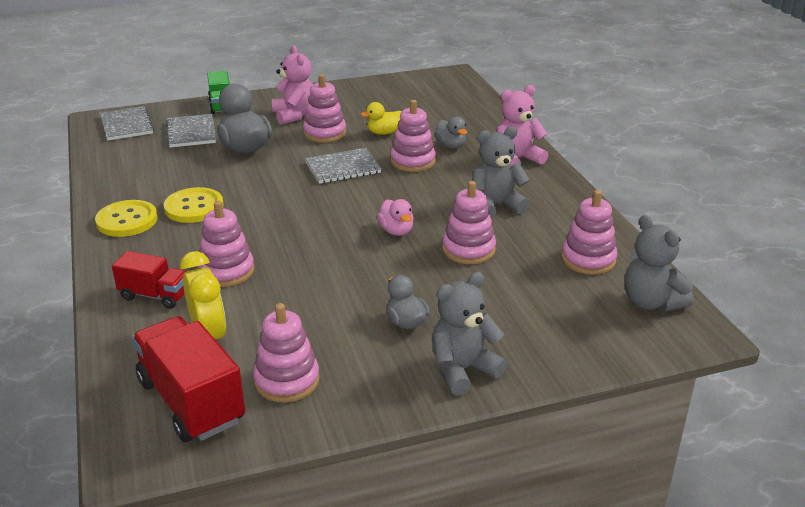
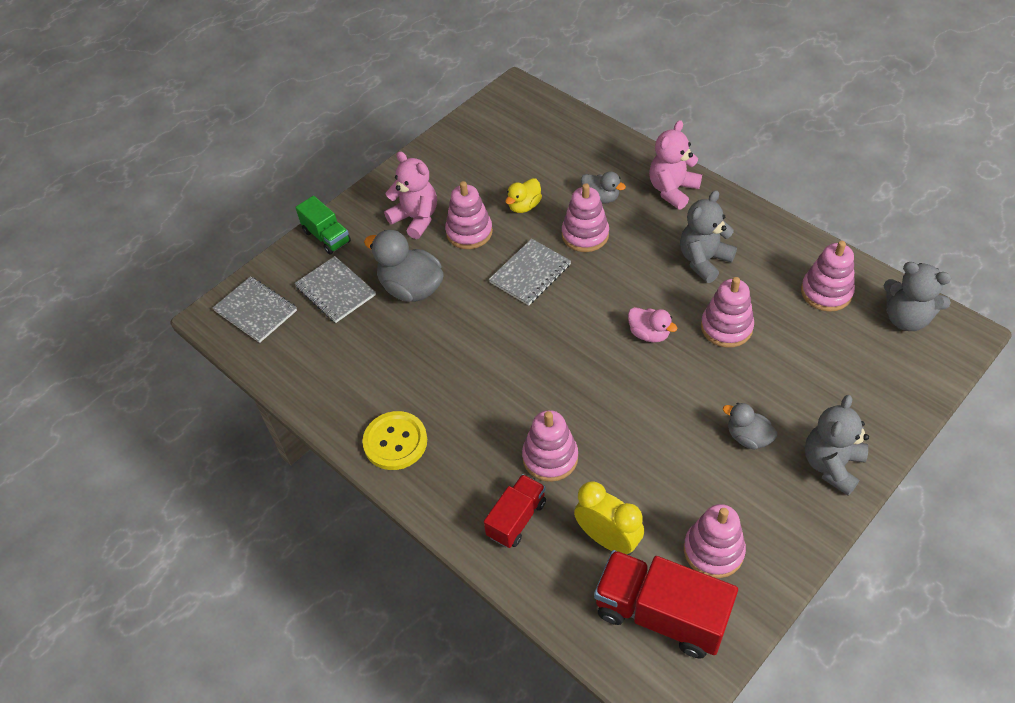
camera: 25 degrees left, 20 degrees up
(155, 295) = (516, 519): red truck -> red truck turned 45 degrees counterclockwise
(194, 207) = (442, 393): yellow button -> none

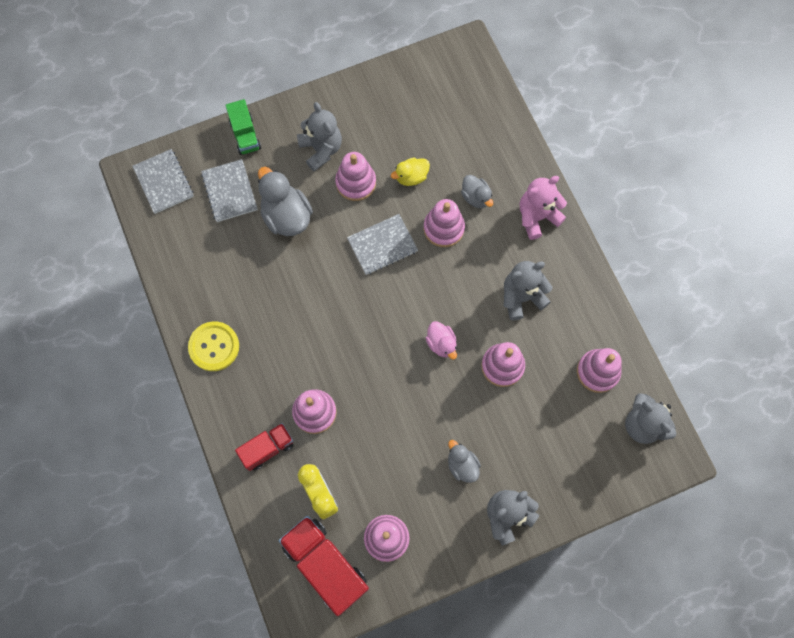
camera: 20 degrees right, 20 degrees up
(416, 219) = (321, 149): pink teddy bear -> grey teddy bear

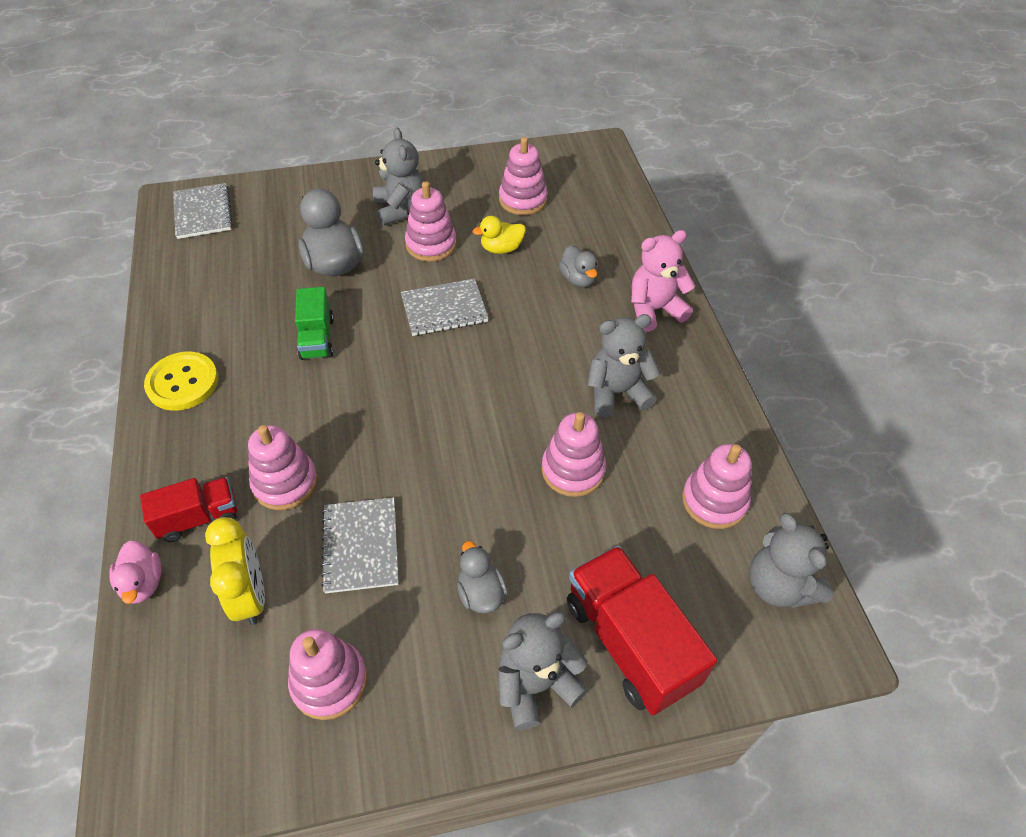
camera: 10 degrees right, 20 degrees down
(229, 191) = (276, 231): grey notebook -> grey notebook (361, 546)
(245, 135) = (317, 185): green truck -> green truck (317, 338)
(325, 565) = (216, 706): red truck -> red truck (629, 642)
(441, 344) = (492, 428): pink duck -> pink duck (143, 583)
(443, 228) = (528, 304): pink stacking toy -> pink stacking toy (523, 200)

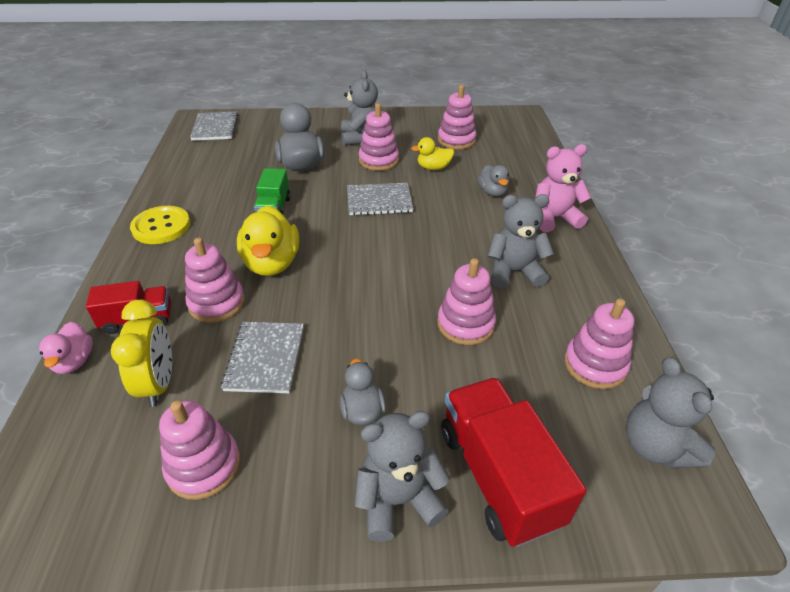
camera: 10 degrees right, 10 degrees down
(335, 418) = (272, 263): none -> yellow duck

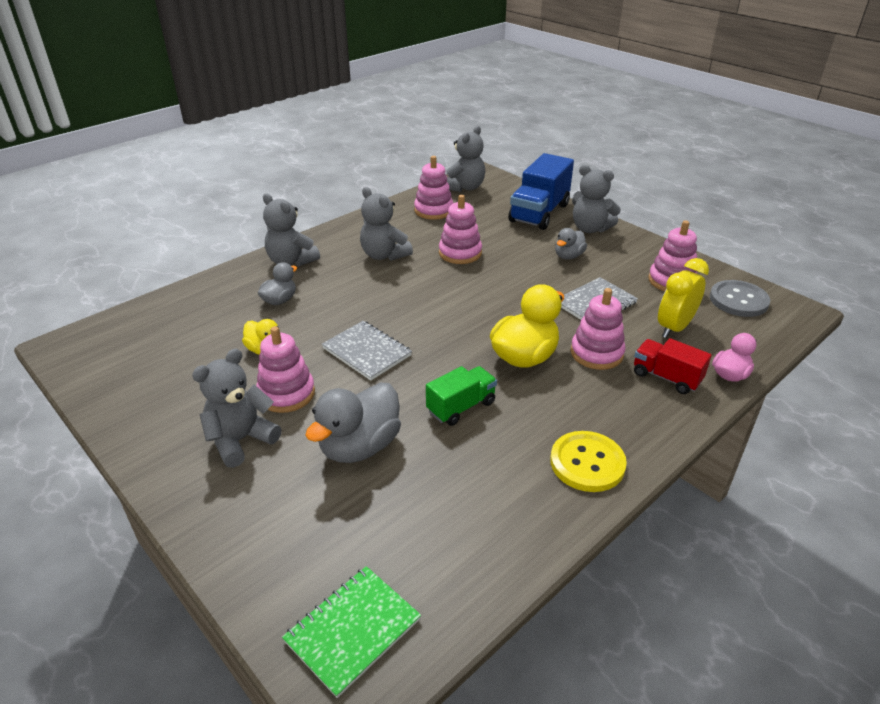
camera: 130 degrees left, 5 degrees down
(92, 496) = (738, 300): none -> grey button
(215, 128) = (353, 630): grey notebook -> green notebook
(456, 140) = (181, 363): pink stacking toy -> none
(498, 475) = (539, 213): red truck -> blue truck
(554, 218) = (291, 261): pink teddy bear -> grey teddy bear

